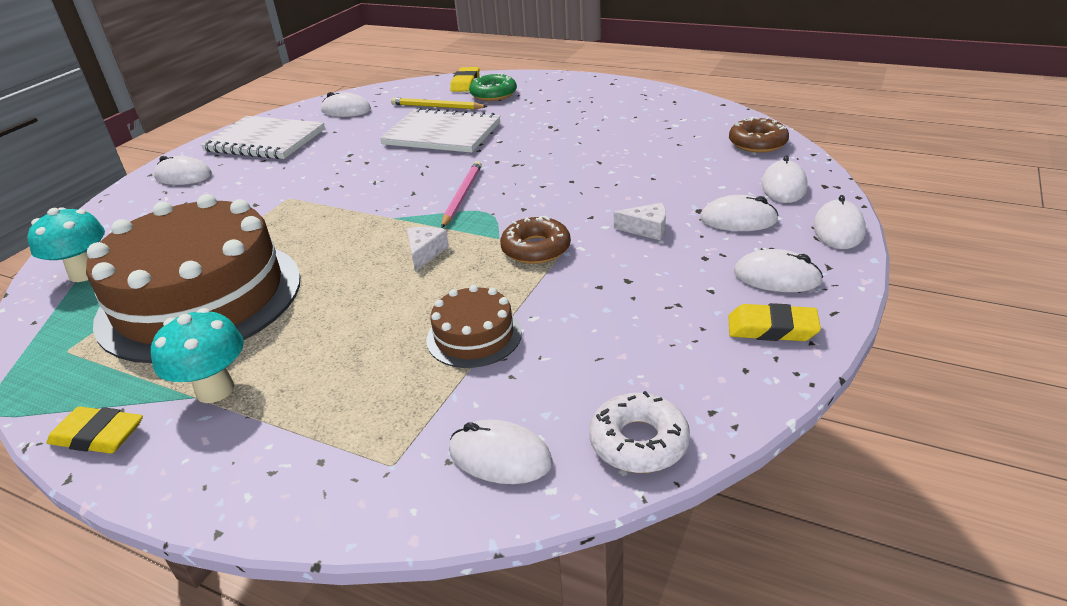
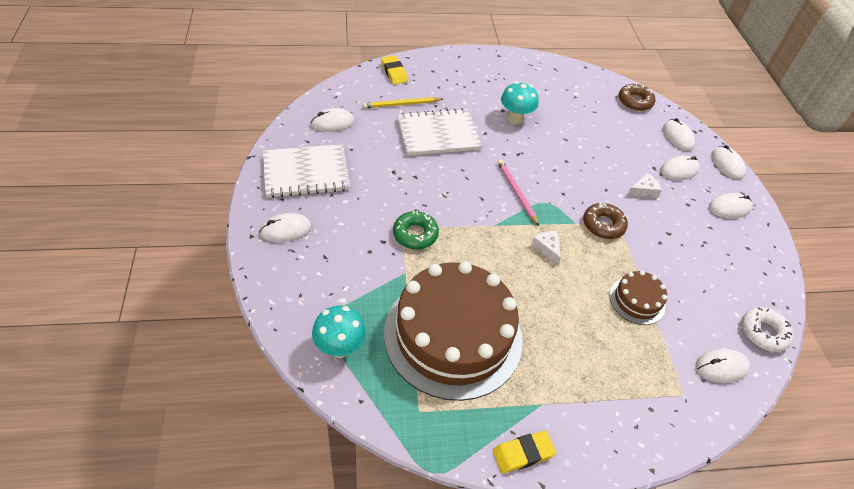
camera: 40 degrees left, 15 degrees up
(215, 390) = (548, 394): turquoise mushroom -> turquoise mushroom (515, 118)
(493, 94) = (429, 82): green donut -> green donut (415, 234)
(772, 328) = (754, 243): yellow eraser -> none

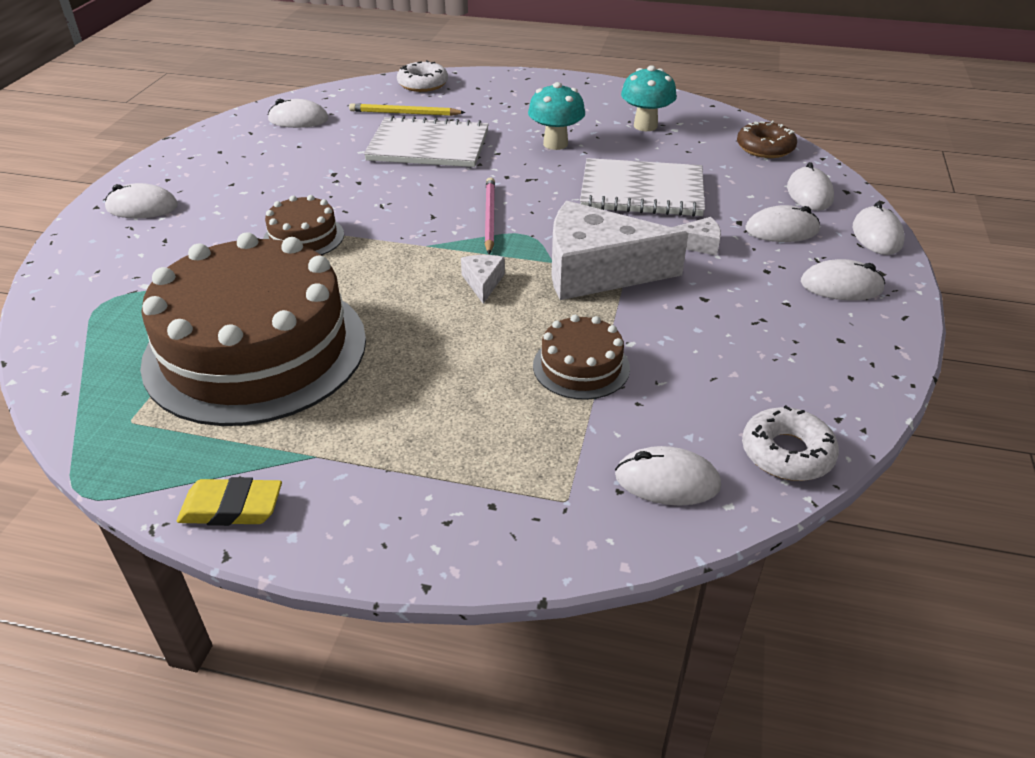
camera: 25 degrees right, 10 degrees down
(306, 173) = (219, 159): white notebook -> white notebook (642, 191)
(339, 347) = (92, 331): turquoise mushroom -> turquoise mushroom (645, 126)
(394, 72) = (423, 84): yellow eraser -> white donut
(415, 234) = (303, 237): green donut -> brown cake
(603, 225) = (597, 271): brown donut -> white cheese

